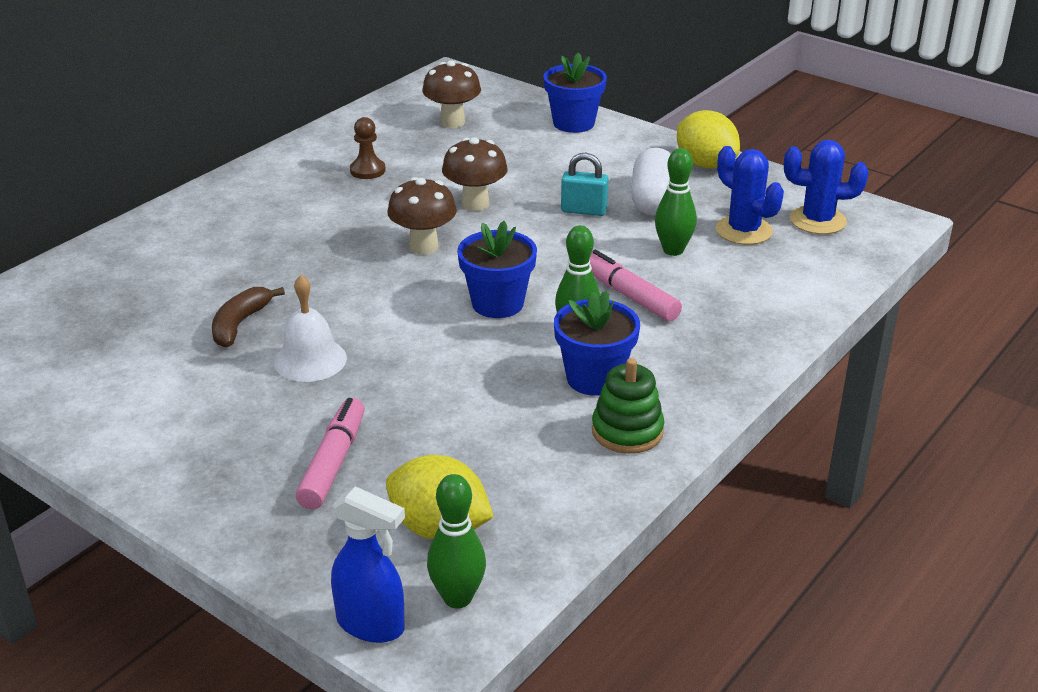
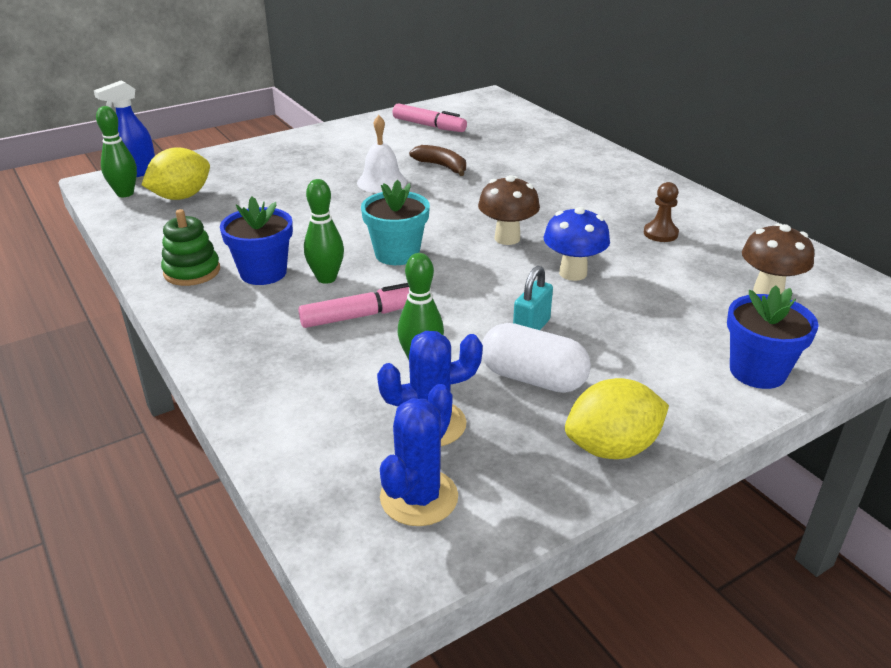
camera: 110 degrees right, 0 degrees up
(333, 463) = (271, 177): pink marker -> pink marker (429, 126)
(475, 204) = (573, 273): brown mushroom -> blue mushroom
(497, 303) = (397, 254): blue flower pot -> turquoise flower pot

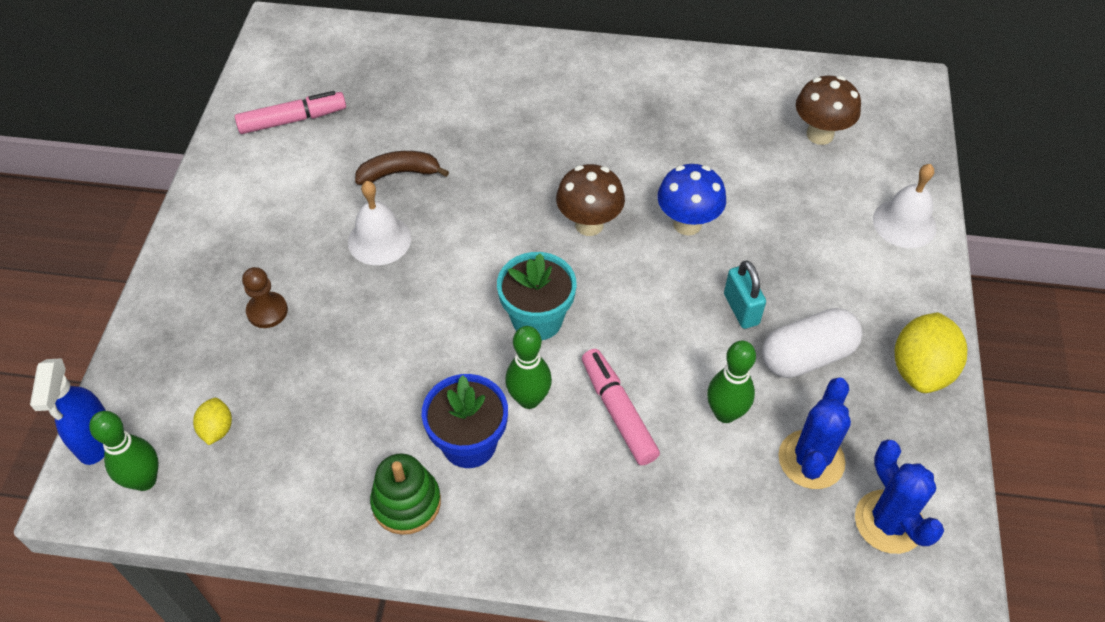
camera: 50 degrees left, 20 degrees up
(181, 197) = (217, 429): yellow lemon -> yellow lemon, size x0.52
(360, 316) = (618, 412): pink marker -> pink marker turned 45 degrees counterclockwise
(660, 233) = (682, 124): brown pawn -> brown pawn (267, 311)
(757, 371) = (904, 223): blue flower pot -> white bell

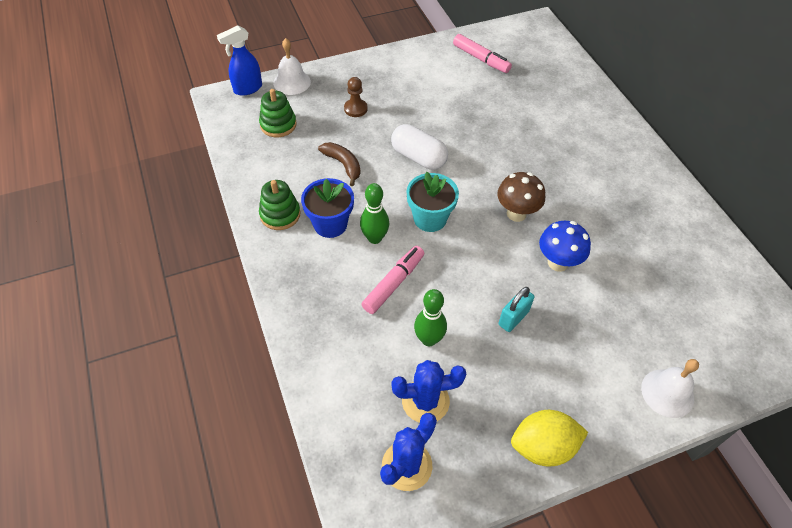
camera: 60 degrees right, 0 degrees up
(145, 480) = (237, 114): green bowling pin -> none
(217, 429) = (278, 125): yellow lemon -> green stacking toy
(379, 240) = (431, 129): white bell -> white bell (292, 82)
(399, 173) = (482, 115): brown banana -> brown banana (343, 165)
(807, 356) = (504, 370): white capsule -> white capsule (418, 157)
(820, 135) = (703, 309): brown mushroom -> none

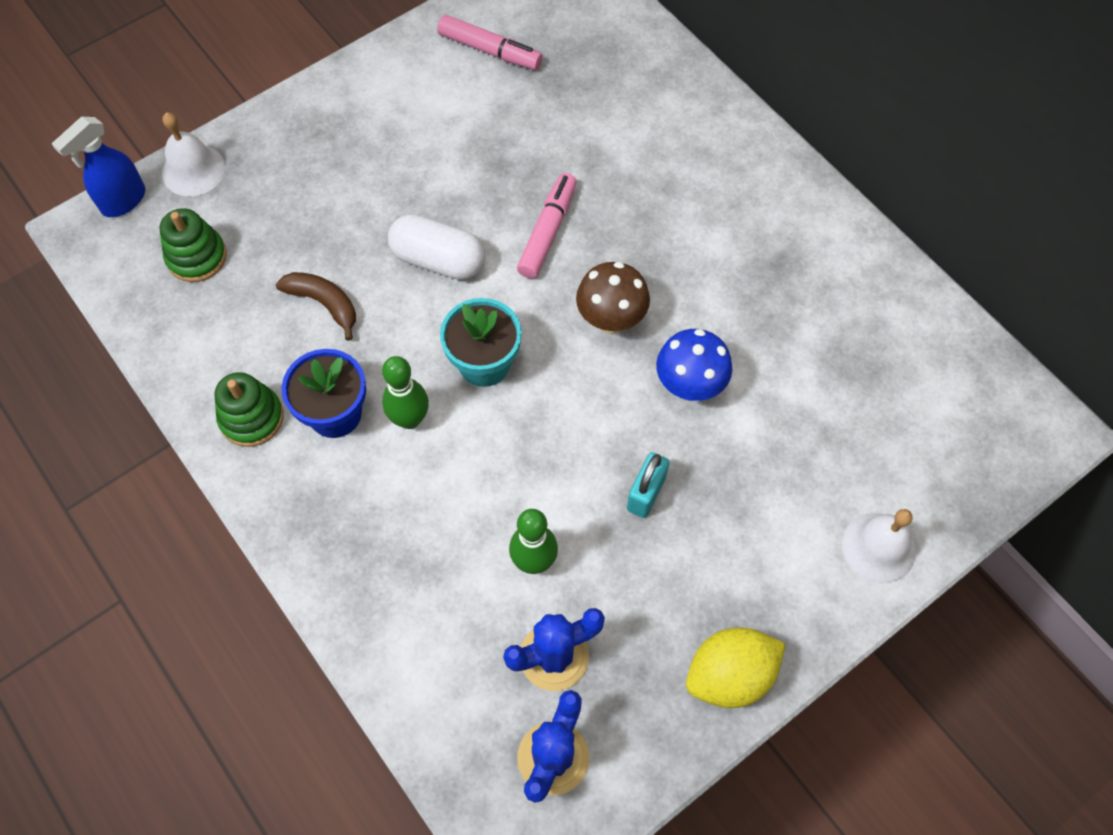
camera: 15 degrees left, 10 degrees up
(355, 109) = (314, 195): brown pawn -> none
(393, 283) = (459, 487): pink marker -> pink marker (547, 232)

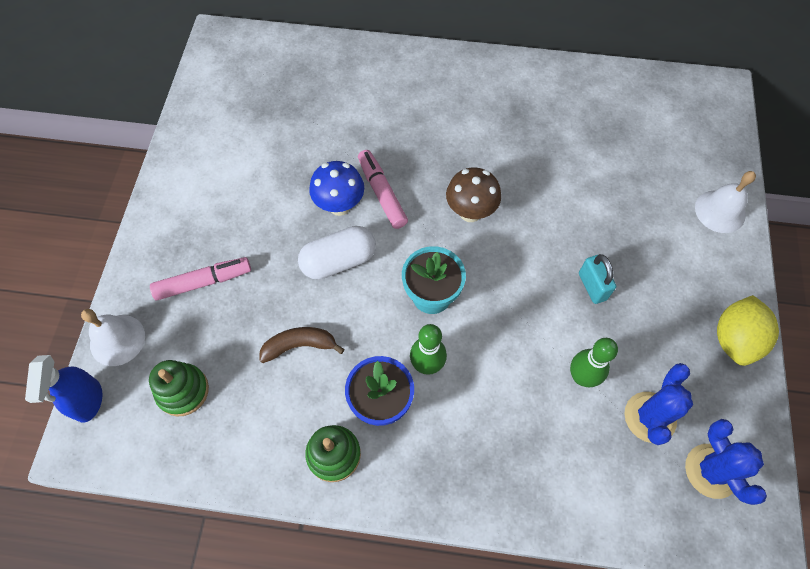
camera: 45 degrees left, 0 degrees up
(490, 50) = (232, 120): pink marker -> pink marker (203, 282)
(689, 386) = (548, 212): blue mushroom -> blue mushroom (339, 206)

